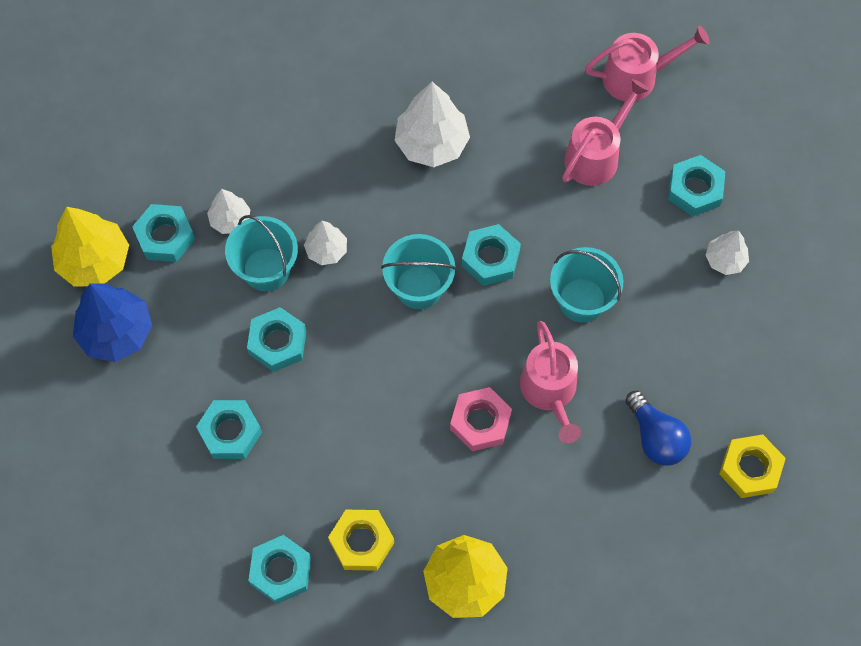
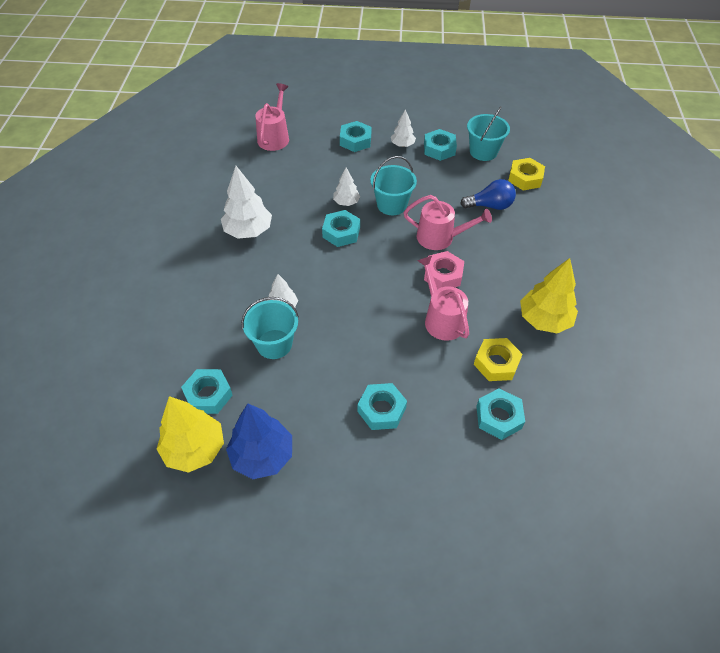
camera: 65 degrees left, 15 degrees down
(230, 220) = (224, 351): white tree -> white tree (346, 202)
(277, 343) = (331, 357): turquoise nut -> turquoise nut (439, 149)
(419, 287) = (338, 271): turquoise bucket -> turquoise bucket (483, 152)
(596, 155) = (308, 168): pink watering can -> pink watering can (441, 319)

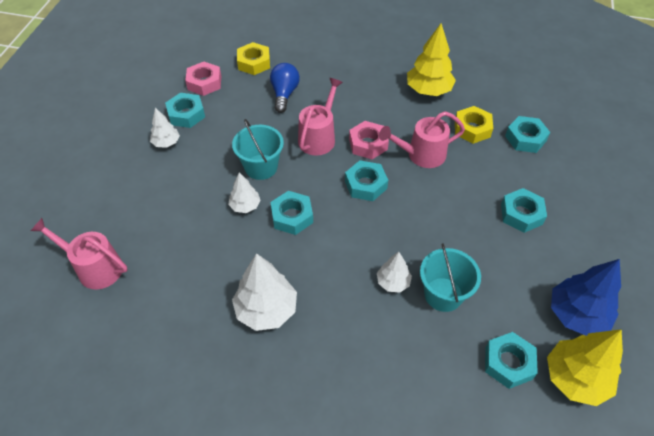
camera: 80 degrees left, 0 degrees up
(355, 140) = (140, 183): turquoise nut -> turquoise nut (365, 184)
(483, 152) = (204, 83): turquoise bucket -> pink nut

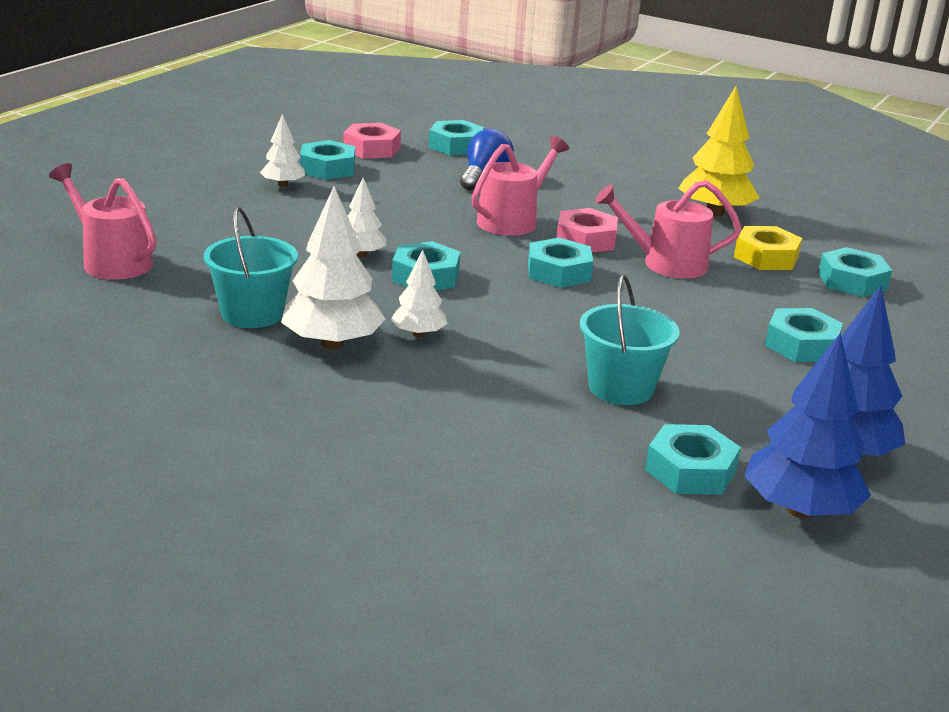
camera: 15 degrees right, 25 degrees down
(254, 63) = (456, 146): yellow nut -> turquoise nut
(261, 167) = (407, 228): turquoise bucket -> turquoise bucket (252, 314)
(393, 282) = (545, 361): white tree -> white tree (418, 334)
(575, 378) = (799, 510): yellow tree -> blue tree

